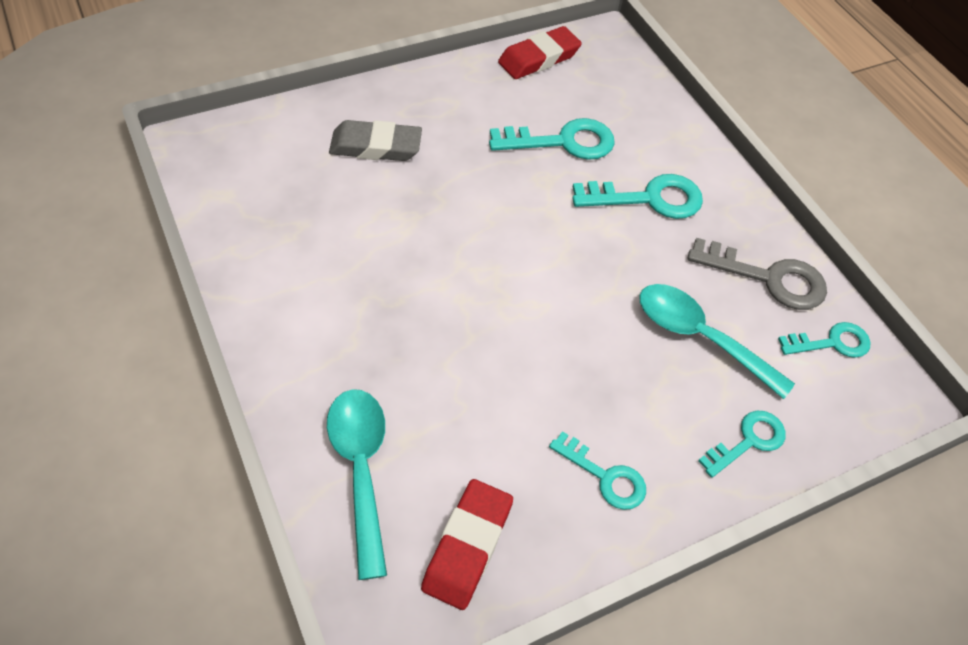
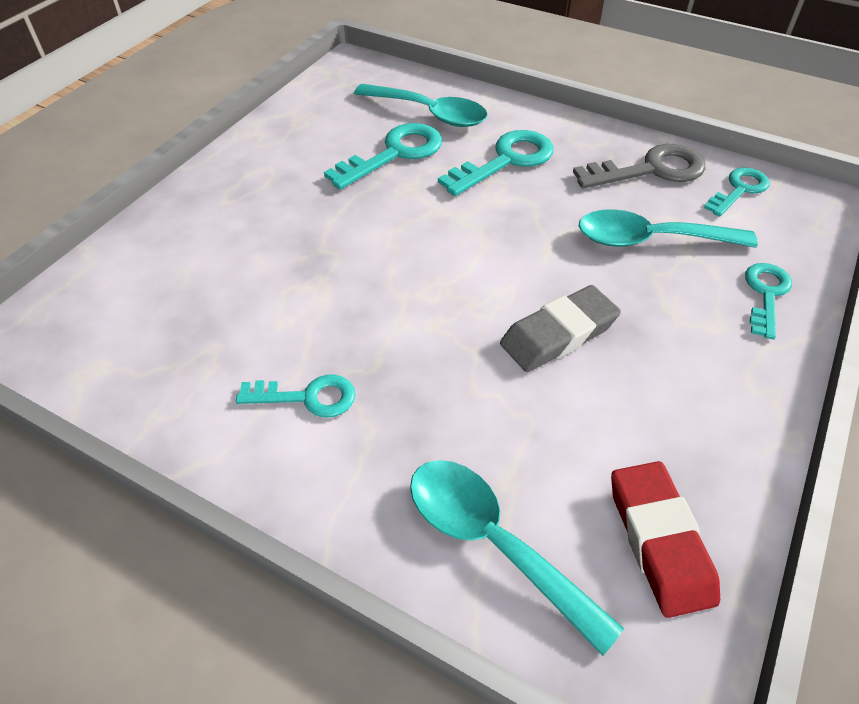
camera: 30 degrees left, 5 degrees down
(376, 146) = (226, 240): grey eraser -> grey eraser (558, 334)
(539, 58) = (311, 102): red eraser -> none
(605, 477) = (700, 394): turquoise key -> turquoise key (308, 397)
(627, 120) = (430, 113): none -> turquoise spoon

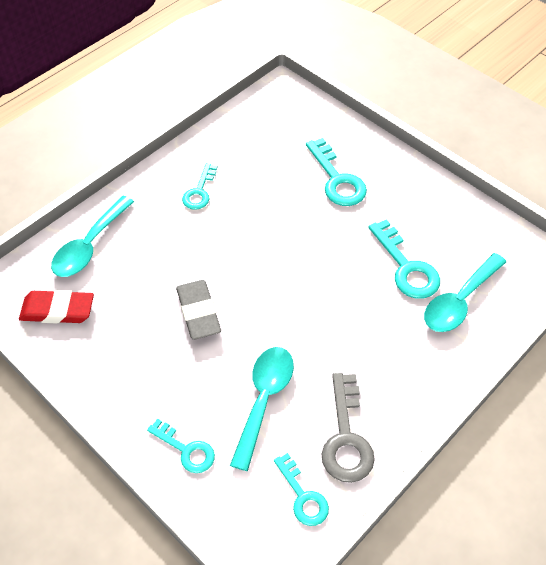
camera: 105 degrees right, 5 degrees up
(492, 542) = (89, 246): turquoise spoon -> turquoise spoon turned 150 degrees clockwise
(506, 161) = (382, 336): turquoise key -> turquoise key (337, 179)

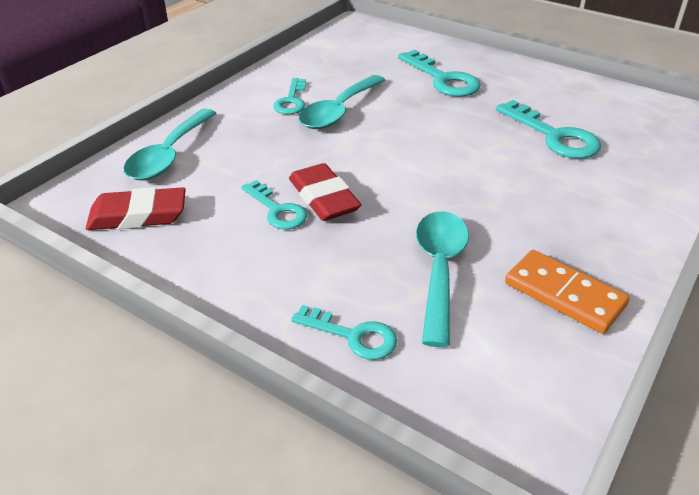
camera: 10 degrees left, 15 degrees down
(198, 312) = (323, 198): grey eraser -> red eraser
(303, 496) = (537, 366): turquoise key -> turquoise key (277, 210)
(346, 437) = (564, 294): grey key -> orange domino
(459, 301) = (629, 157): turquoise spoon -> turquoise spoon (338, 111)

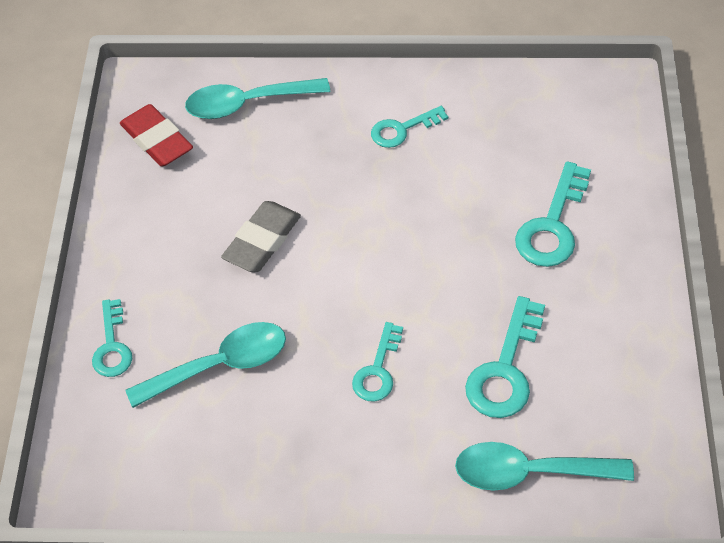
camera: 60 degrees right, 15 degrees up
(277, 210) = (224, 220): turquoise key -> turquoise key (378, 370)
(323, 198) = (262, 241): red eraser -> grey eraser
(338, 111) = (412, 175): turquoise spoon -> turquoise spoon (529, 472)
(564, 294) = (245, 463): orange domino -> none

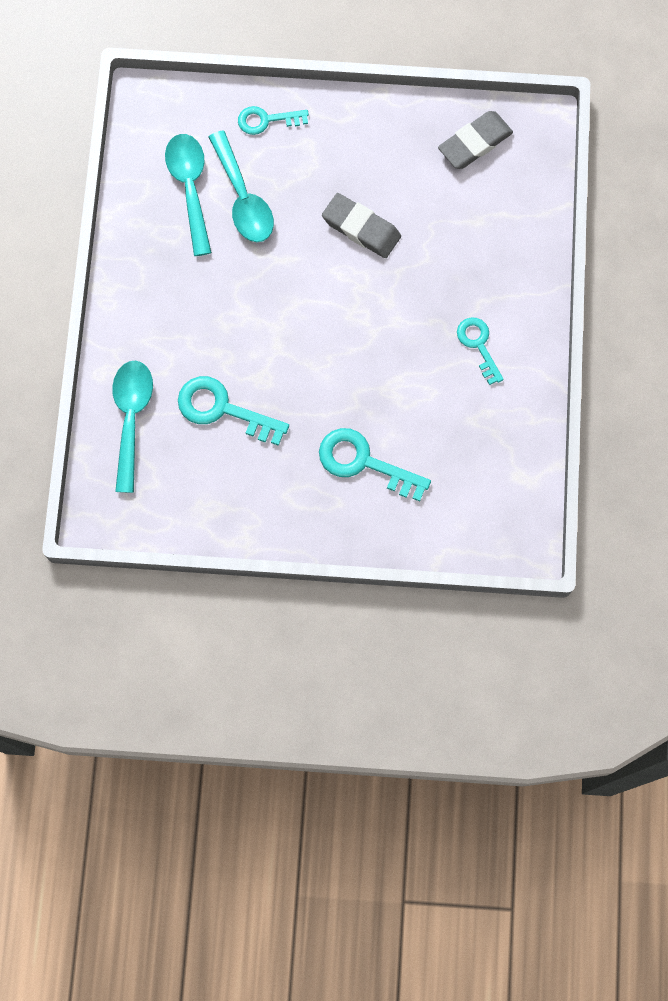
camera: 90 degrees right, 20 degrees up
(157, 140) = (475, 143): red eraser -> grey eraser
(247, 103) = (514, 215): turquoise spoon -> turquoise spoon (190, 188)
(378, 370) = (229, 313): turquoise key -> none

